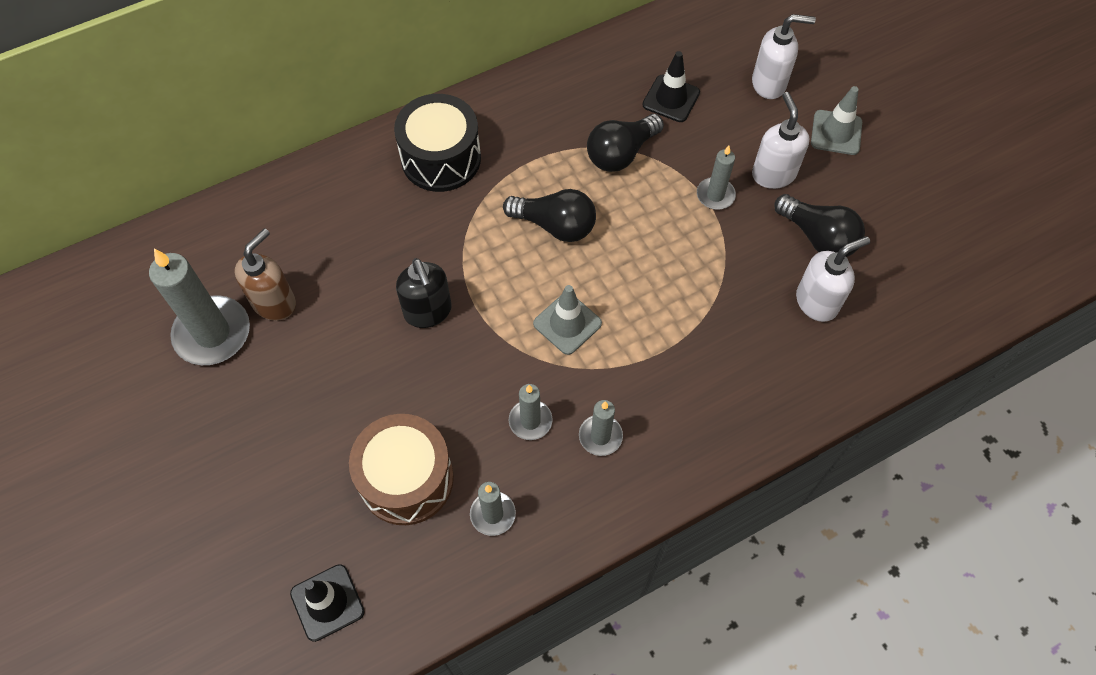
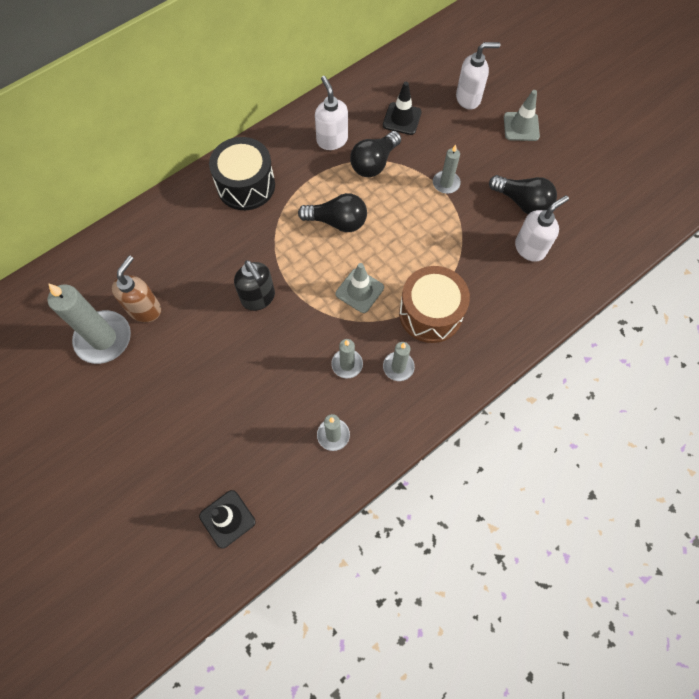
camera: 10 degrees left, 5 degrees up
(406, 479) = (267, 420): brown drum -> brown drum (430, 313)
(773, 174) = (483, 162): white soap dispenser -> white soap dispenser (332, 140)

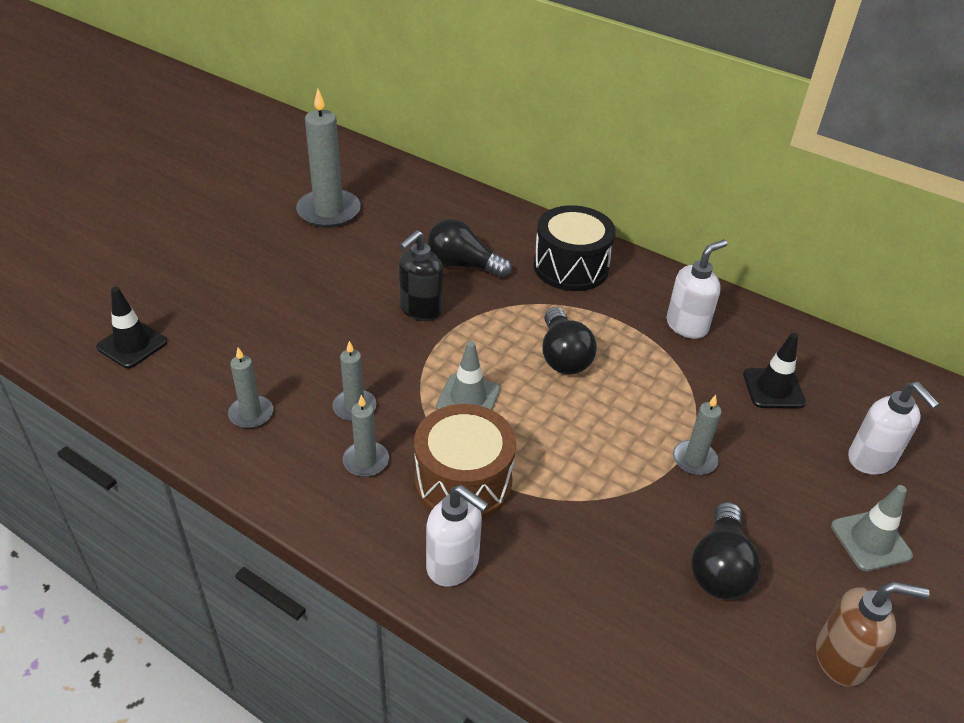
camera: 70 degrees right, 25 degrees down
(145, 309) = (373, 230): brown soap dispenser -> brown soap dispenser (841, 659)
(374, 163) = (677, 374): black light bulb -> black light bulb (463, 265)
(530, 248) = (636, 593): white soap dispenser -> white soap dispenser (453, 565)

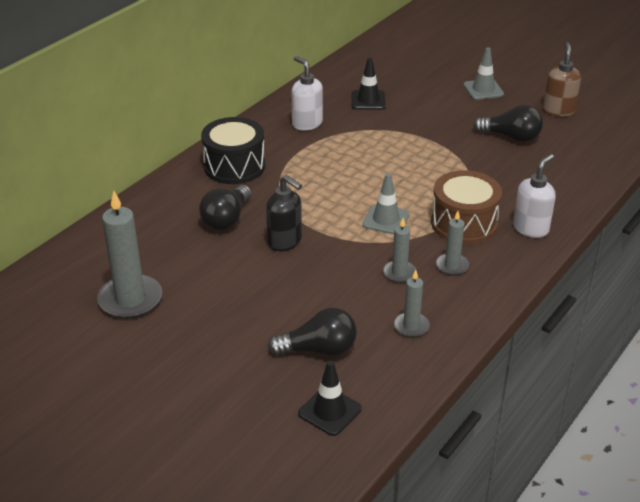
camera: 85 degrees left, 5 degrees down
(563, 356) = (340, 176): black light bulb -> black light bulb (319, 349)
(694, 460) = (432, 135): grey candle -> none
(871, 460) = (424, 79): white soap dispenser -> none

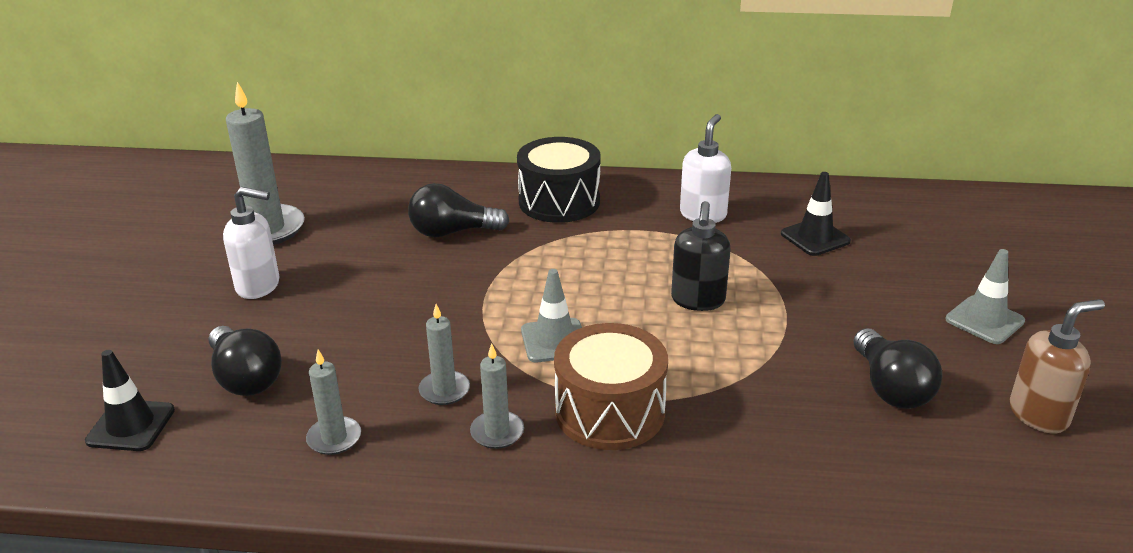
camera: 60 degrees right, 5 degrees down
(285, 242) = (441, 283): black soap dispenser -> black soap dispenser (698, 301)
(531, 228) = (661, 485): white soap dispenser -> white soap dispenser (259, 286)

